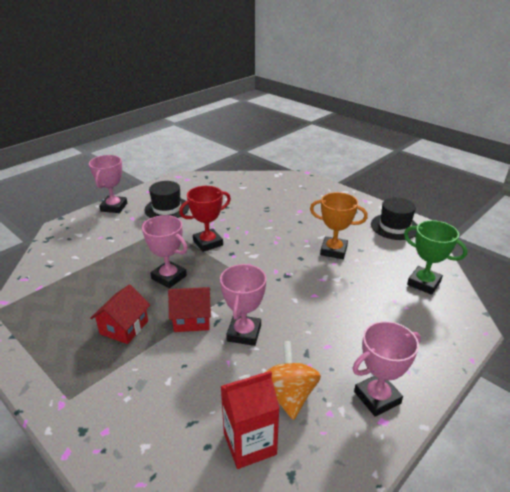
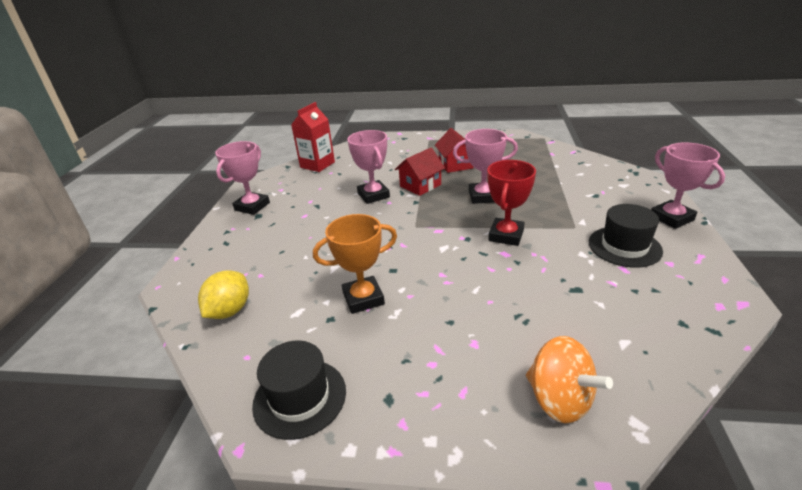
camera: 145 degrees right, 0 degrees up
(289, 395) = (311, 185): orange spinning top -> orange spinning top (559, 400)
(423, 283) = (230, 311): green trophy -> yellow lemon

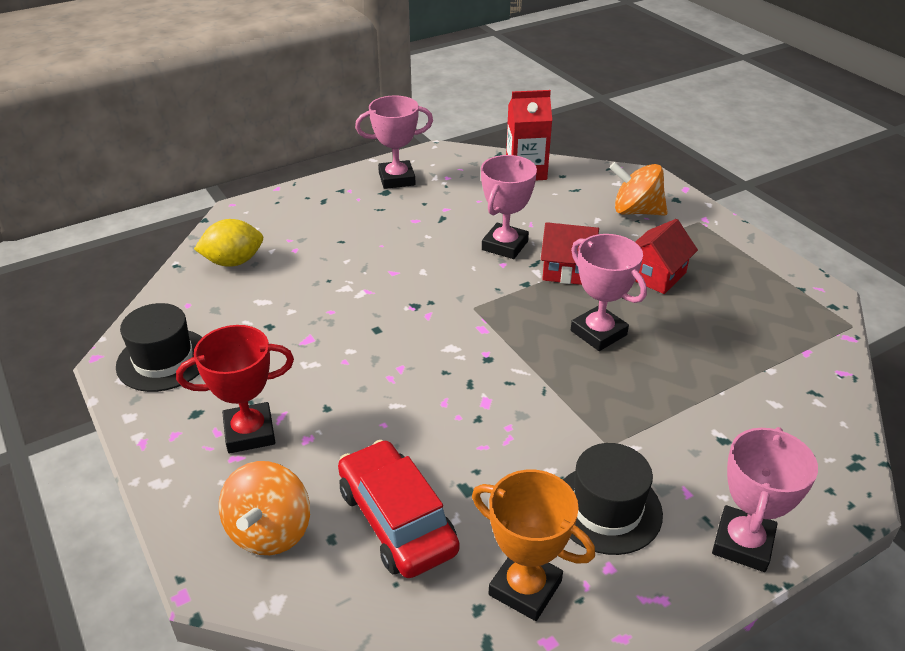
camera: 50 degrees right, 5 degrees up
(363, 298) = (314, 332): orange trophy -> orange trophy (525, 588)
(398, 150) = (636, 211): none -> orange spinning top
(506, 235) = (525, 388): red trophy -> red trophy (249, 432)
(586, 329) = (397, 520): none -> red car

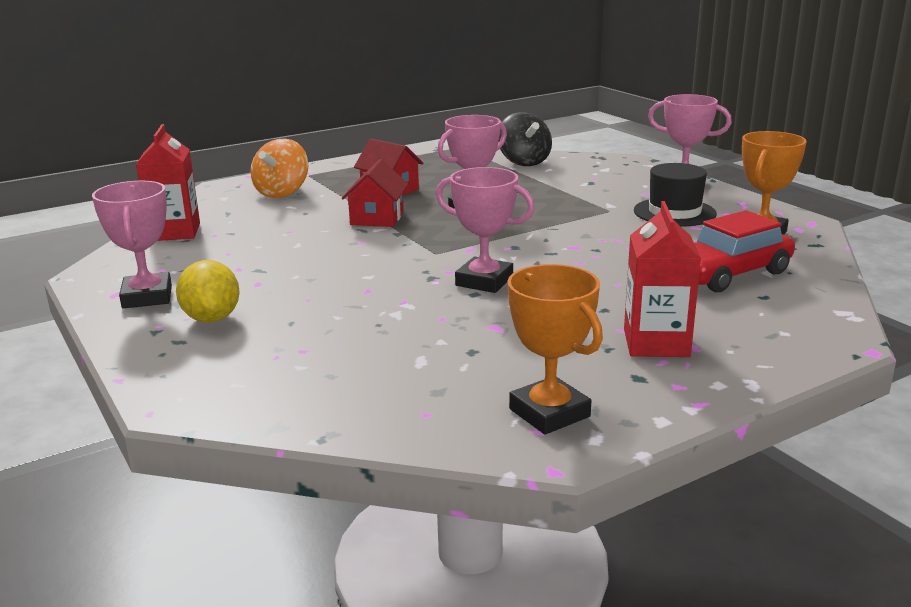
camera: 90 degrees left, 15 degrees down
(163, 360) = (549, 413): black hat -> orange trophy
(233, 262) = (323, 391): yellow lemon -> yellow lemon (211, 318)
(249, 432) = (656, 343): red trophy -> red carton
(270, 531) = (774, 321): orange spinning top -> none
(505, 245) = (327, 241): pink trophy -> pink trophy (484, 281)
(799, 381) = (524, 162): none -> black spinning top

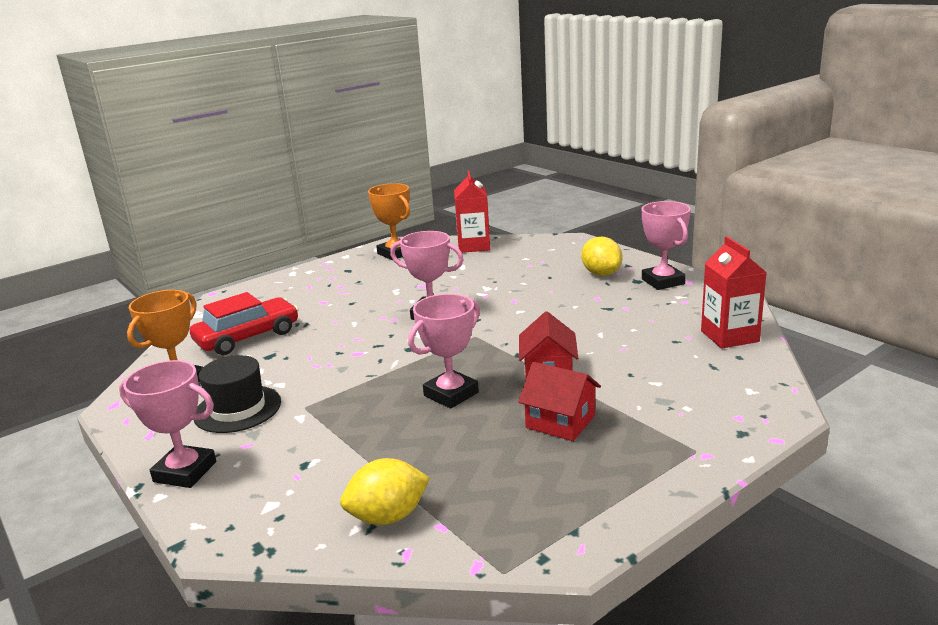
camera: 175 degrees right, 0 degrees up
(282, 193) = (690, 405): orange spinning top -> none
(524, 162) = (388, 517): black spinning top -> yellow lemon
(656, 343) = (329, 286): red carton -> red carton (474, 246)

